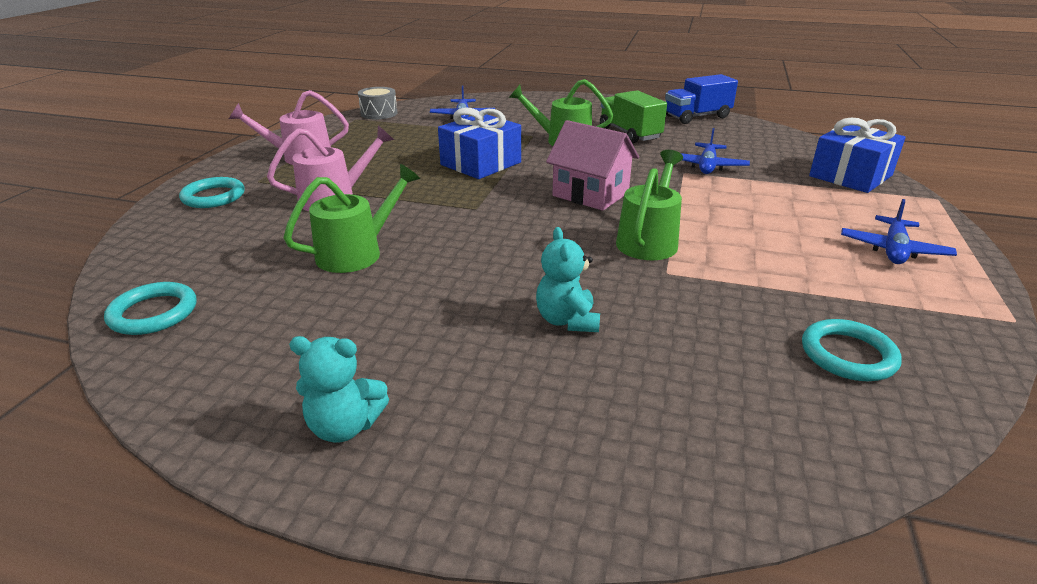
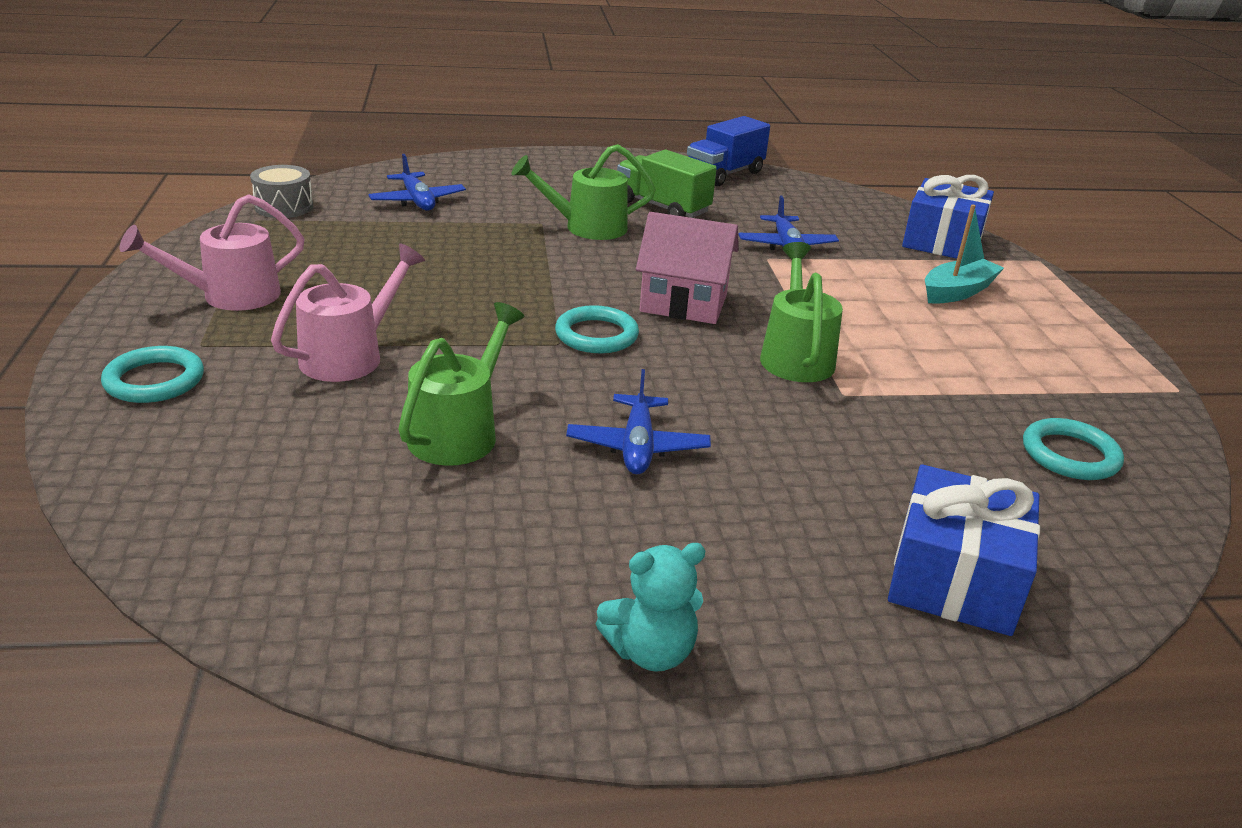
camera: 25 degrees left, 0 degrees up
(153, 313) = (254, 572): turquoise ring -> turquoise ring (596, 335)
(481, 163) = (508, 275): blue gift -> blue gift (954, 578)
(567, 320) = (785, 473): turquoise teddy bear -> none
(835, 213) = (957, 292): none -> turquoise boat
(893, 250) = (1037, 329): blue plane -> blue plane (637, 446)

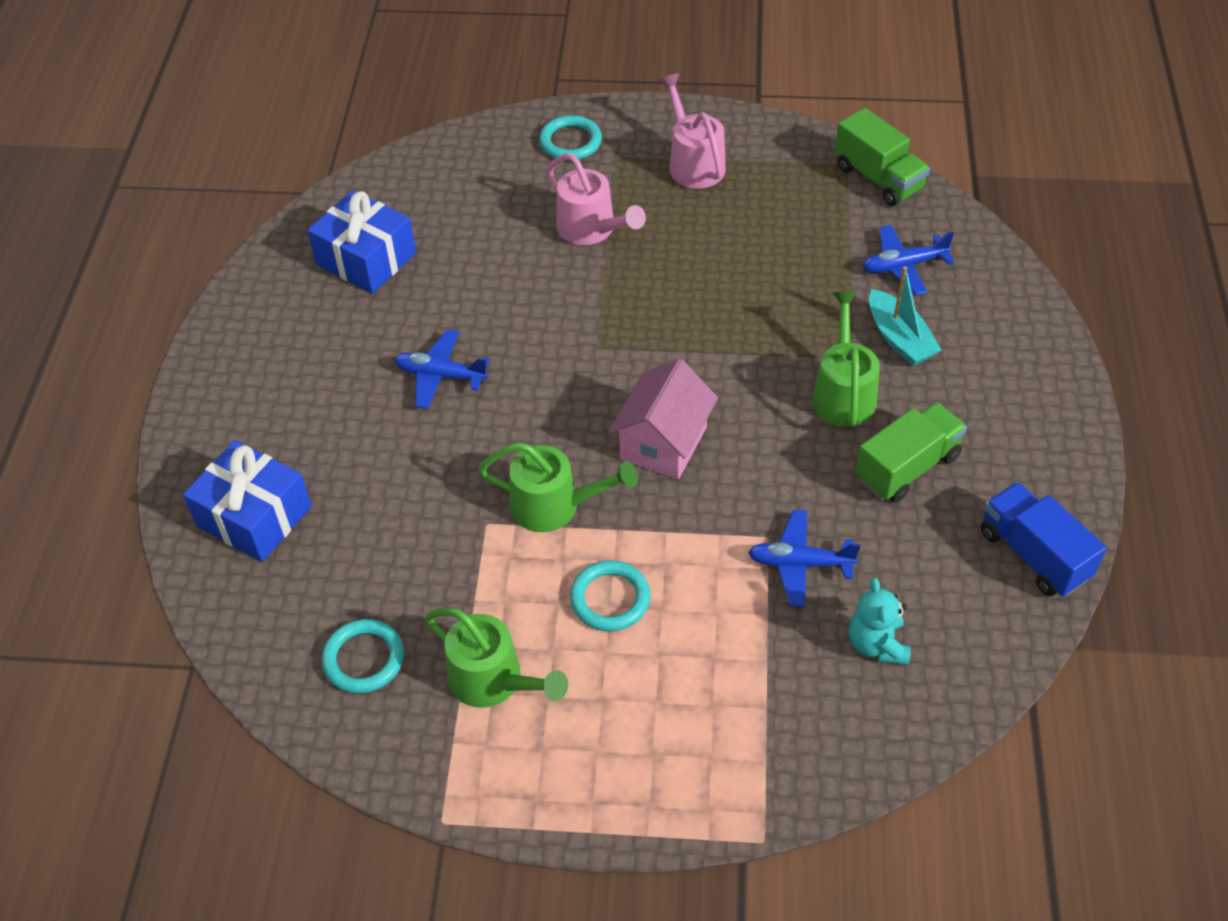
camera: 105 degrees right, 20 degrees up
(284, 207) = (878, 178): grey drum -> green truck
(459, 432) = (479, 284): green watering can -> green watering can (494, 681)
(596, 335) = (608, 372): turquoise ring -> turquoise ring (610, 599)
(650, 651) = (248, 353): turquoise teddy bear -> turquoise teddy bear (877, 644)
(942, 241) = (820, 743): blue gift -> blue gift (366, 259)
(957, 292) = (676, 700): turquoise boat -> turquoise boat (899, 338)

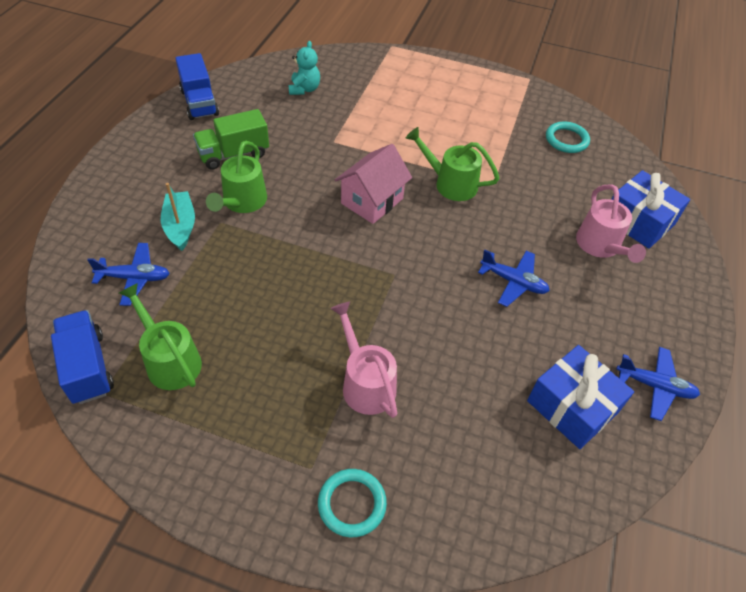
camera: 170 degrees left, 0 degrees up
(494, 681) = (499, 117): green watering can -> green watering can (169, 360)
(610, 599) = (431, 135): turquoise ring -> none
(693, 162) = (241, 436): pink watering can -> pink watering can (600, 246)
(800, 564) = (323, 126): blue plane -> blue plane (654, 386)
(878, 178) = (87, 367): green truck -> blue truck

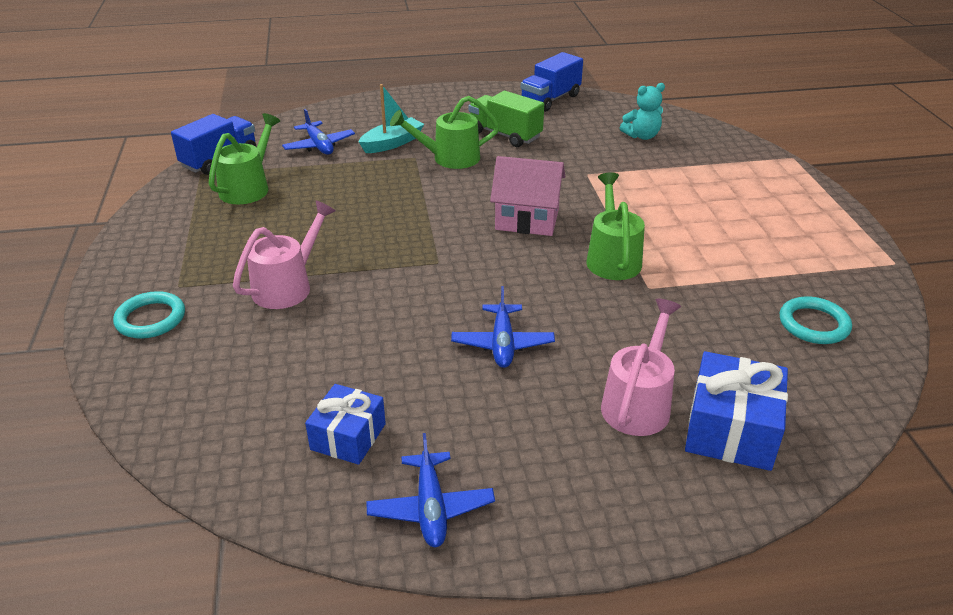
camera: 65 degrees right, 15 degrees down
(572, 406) = (348, 436): blue gift -> blue gift, size x0.66
(600, 246) = (638, 403): pink watering can -> pink watering can turned 150 degrees clockwise

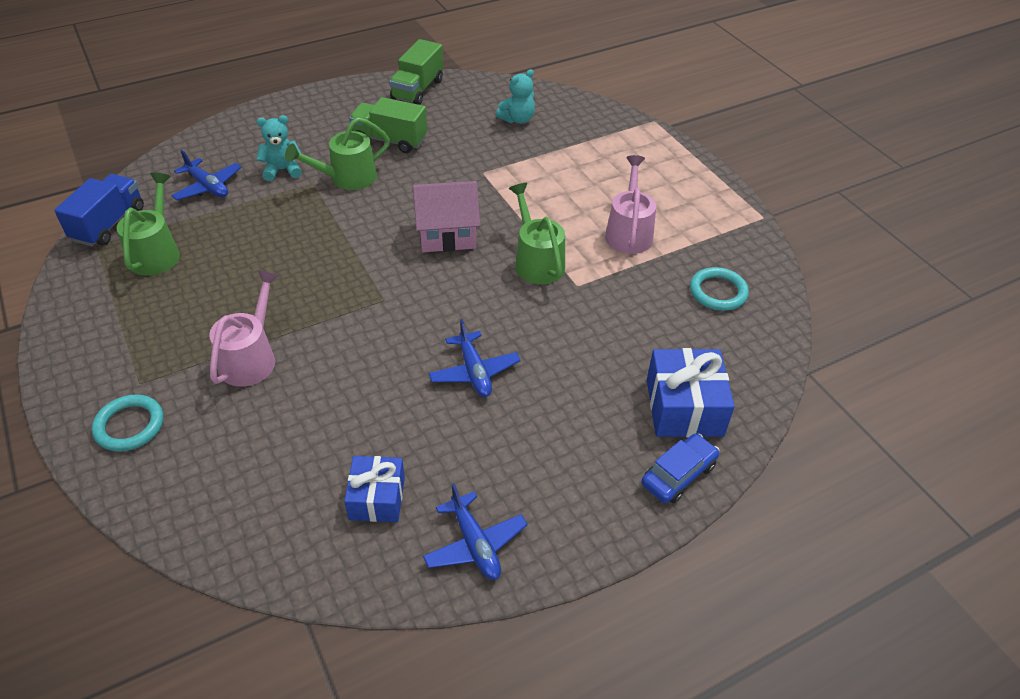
camera: 20 degrees left, 10 degrees up
(392, 143) = (282, 170): turquoise boat -> turquoise teddy bear
(550, 99) = (417, 89): blue truck -> green truck
(638, 403) = (606, 401): pink watering can -> pink watering can (629, 232)
(698, 498) = (678, 475): none -> blue car

